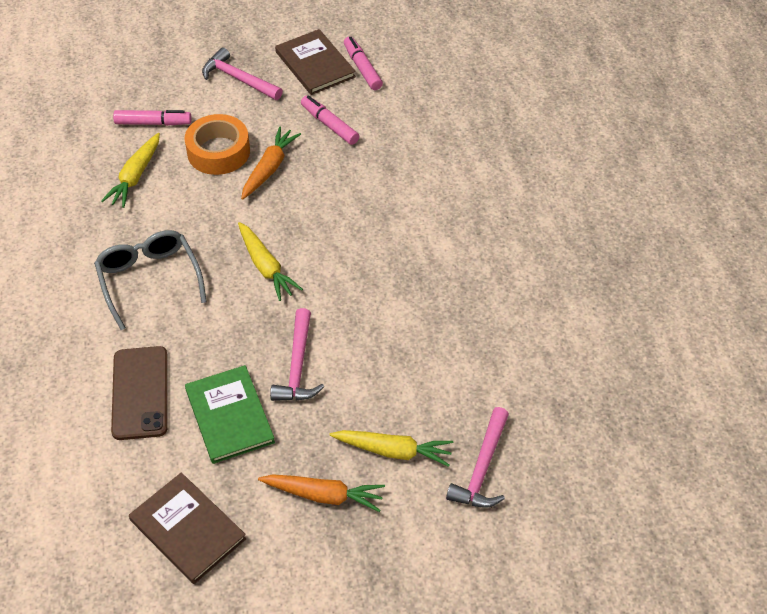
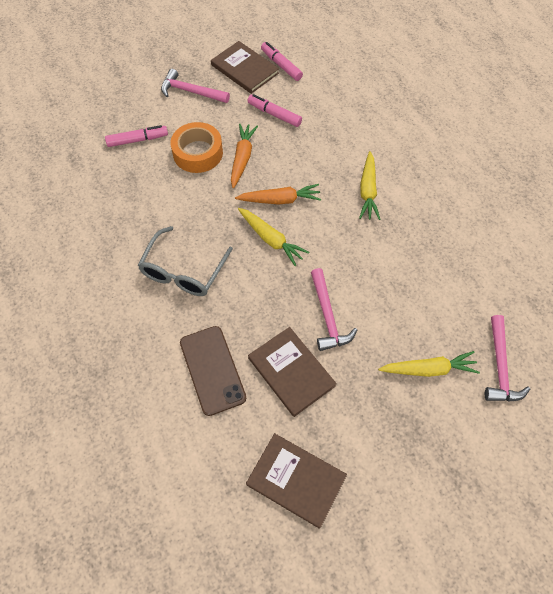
camera: 15 degrees left, 10 degrees up
(135, 176) = (140, 187): yellow carrot -> yellow carrot (368, 191)
(149, 280) = (183, 271): grey glasses -> grey glasses turned 120 degrees counterclockwise
(229, 416) = (291, 372): green book -> brown book
(324, 495) = (391, 421): orange carrot -> orange carrot (280, 200)

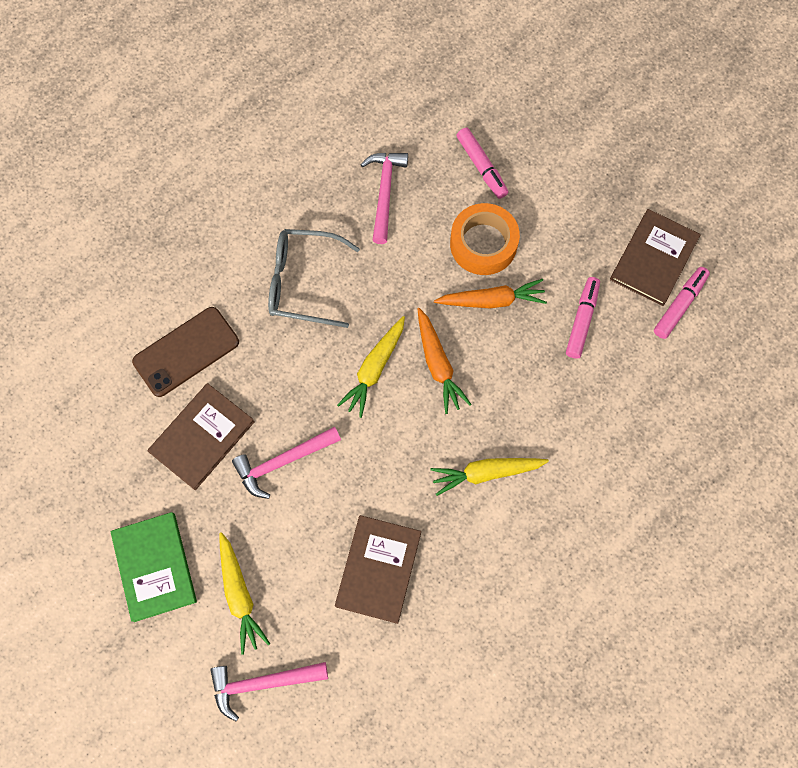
camera: 75 degrees right, 10 degrees up
(191, 91) = (586, 203): pink hammer -> pink hammer (385, 192)
(296, 480) = (80, 472): brown book -> brown book (378, 569)
(394, 431) = (154, 567): none -> green book

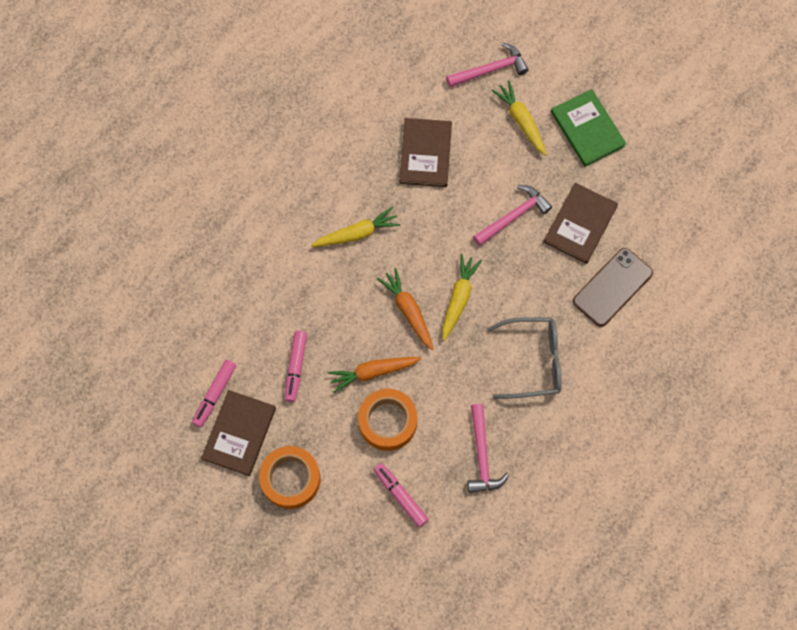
camera: 170 degrees right, 0 degrees up
(600, 202) = (290, 479): none -> orange tape

